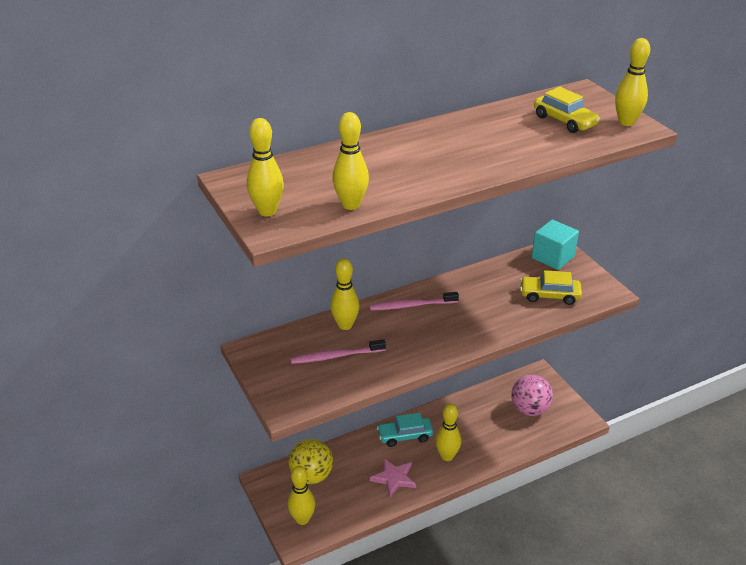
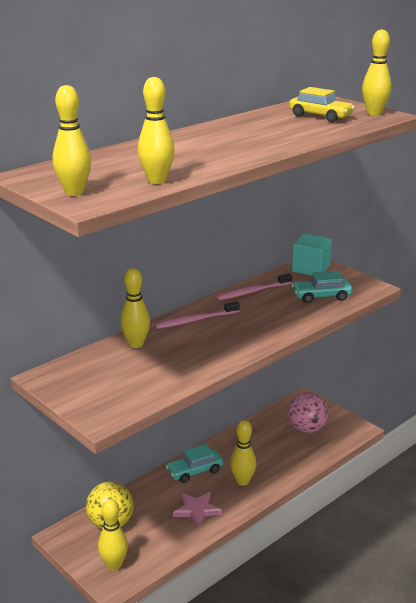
camera: 15 degrees left, 10 degrees down
(335, 356) = (136, 370): pink toothbrush -> pink toothbrush (252, 292)
(549, 295) = (321, 296): yellow car -> turquoise car

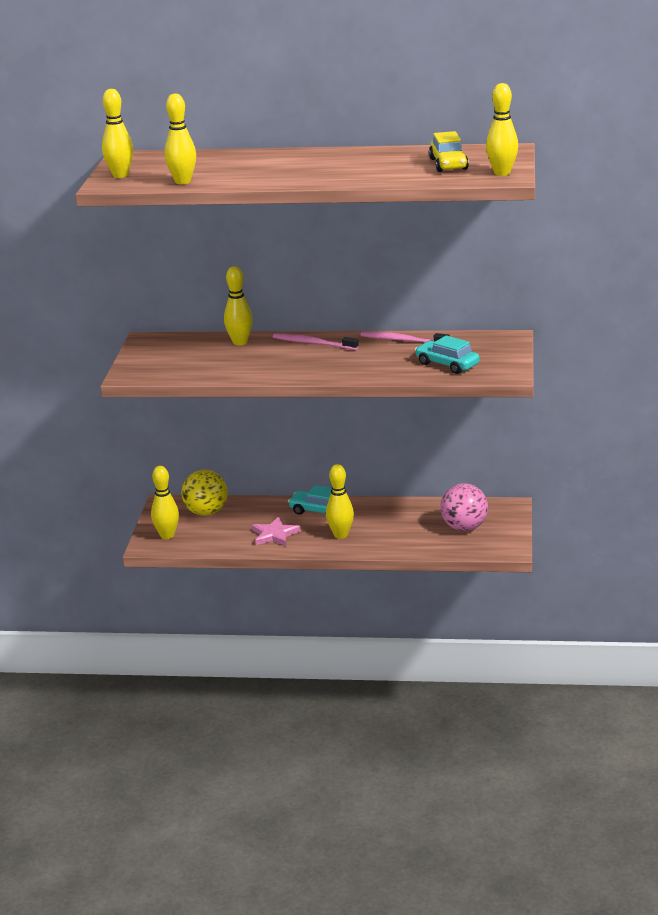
camera: 50 degrees right, 0 degrees up
(310, 269) = (494, 342): turquoise cube -> none

